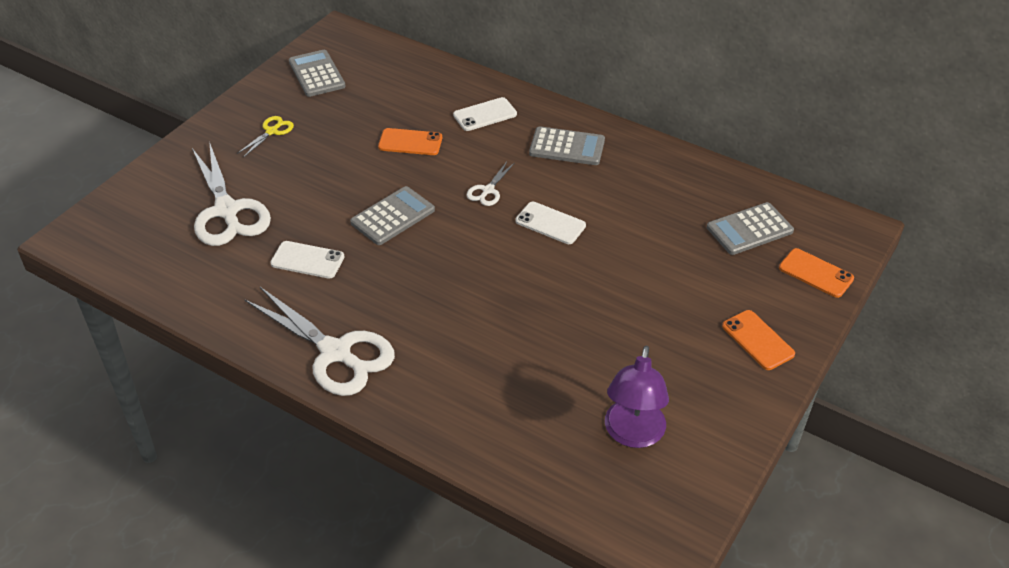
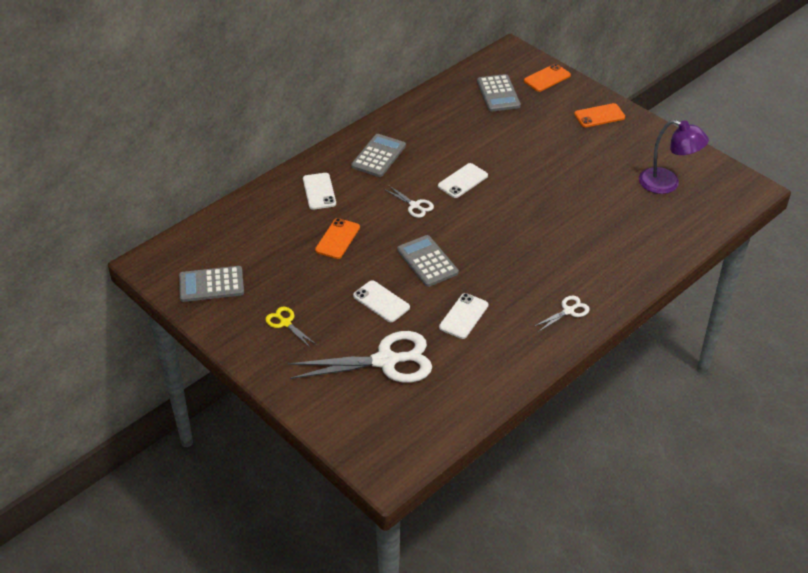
camera: 75 degrees left, 0 degrees up
(317, 192) = (381, 302): none -> white phone
(336, 353) = (568, 311): white scissors -> white scissors, size x0.46

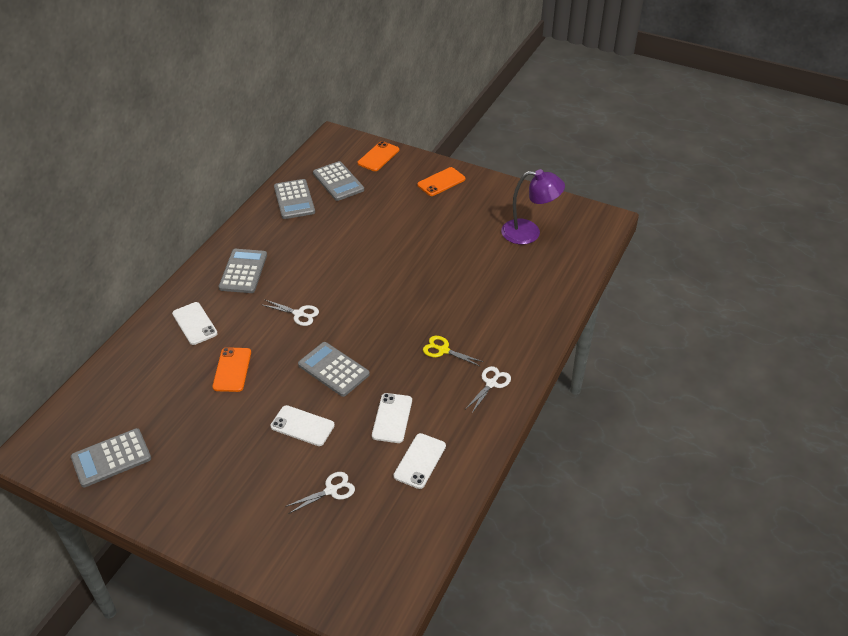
camera: 20 degrees left, 0 degrees up
(285, 323) = (209, 479): yellow scissors -> yellow scissors (443, 350)
(386, 361) = (331, 490): white scissors -> white scissors, size x0.46
(450, 101) = (294, 199): none -> grey calculator
(463, 181) = (337, 276): white phone -> white phone (420, 461)

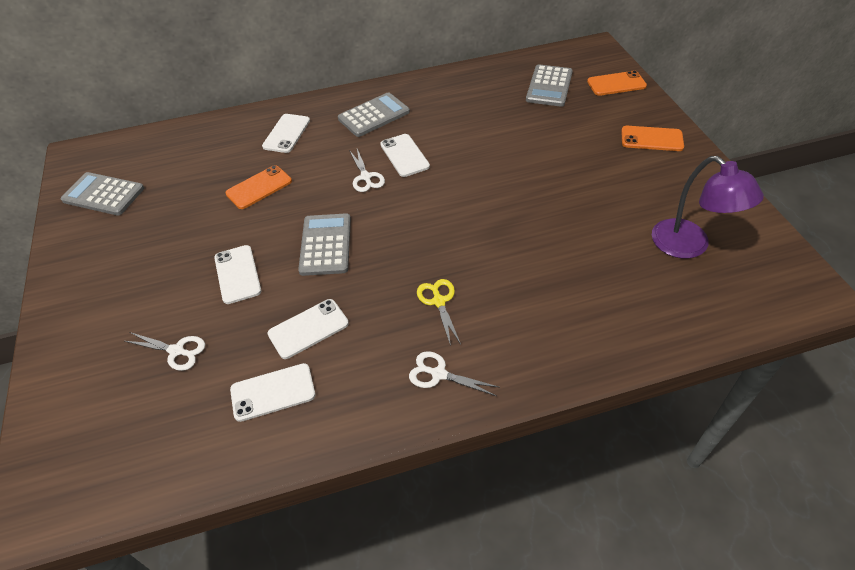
camera: 50 degrees right, 5 degrees up
(294, 199) = (491, 81): grey calculator -> none
(305, 284) = (404, 155): none -> white phone
(491, 383) = (439, 374): white scissors -> white scissors turned 150 degrees counterclockwise

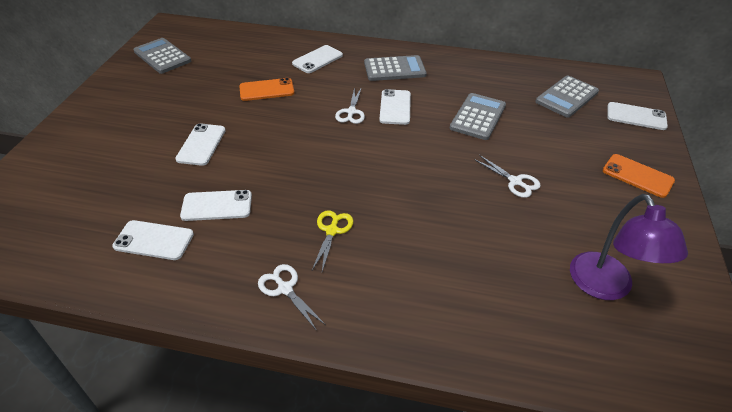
camera: 25 degrees right, 5 degrees down
(176, 351) = (118, 180): white scissors -> white scissors (515, 181)
(325, 245) = (280, 149): grey calculator -> grey calculator (477, 117)
(616, 84) = (636, 116): orange phone -> white phone

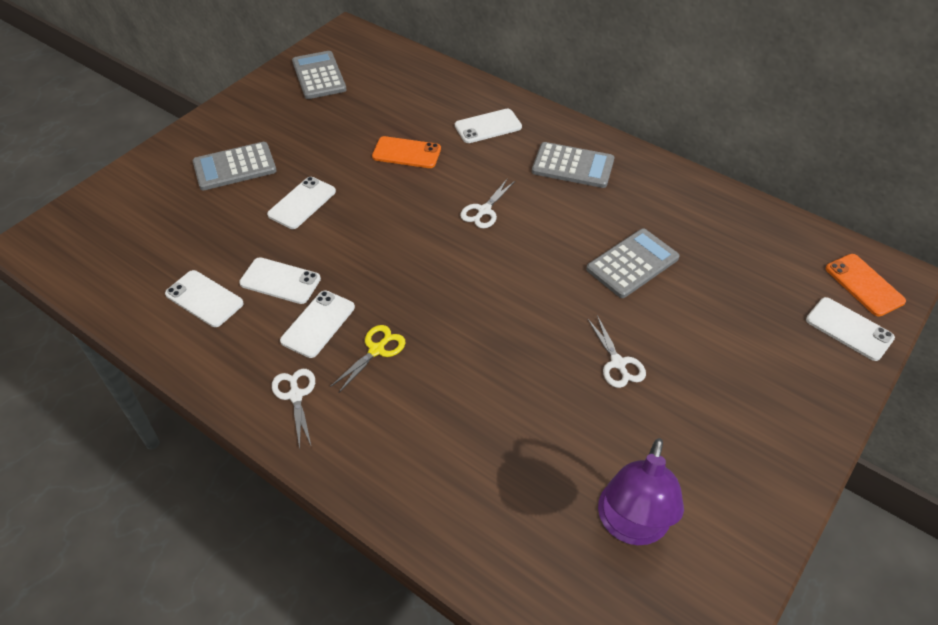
camera: 25 degrees right, 5 degrees up
(395, 107) = (539, 219): white phone -> white phone (318, 324)
(567, 97) = (772, 271): grey calculator -> grey calculator (234, 167)
(637, 176) = (782, 410): orange phone -> orange phone (864, 285)

